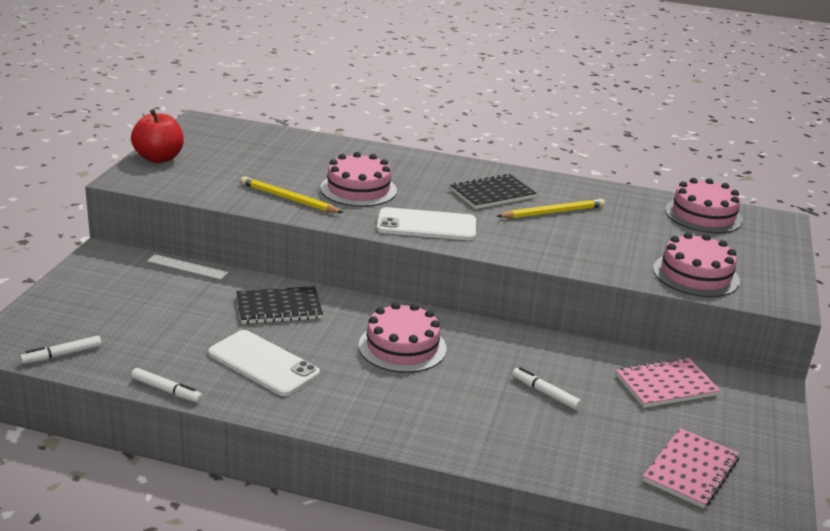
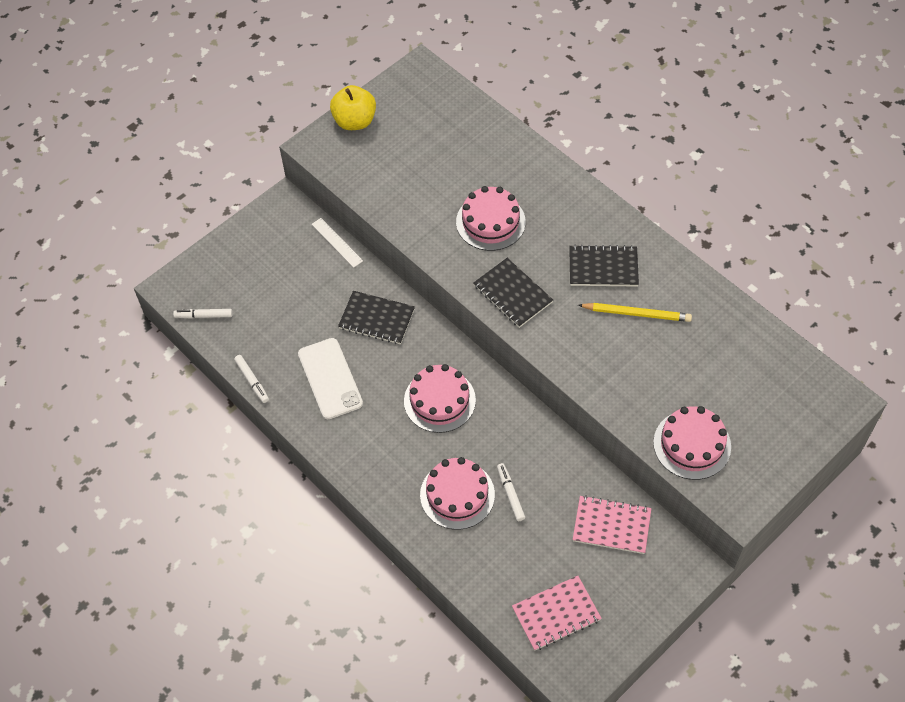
camera: 35 degrees right, 30 degrees up
(159, 158) = (354, 121): red apple -> yellow apple
(289, 199) = (424, 217): yellow pencil -> none
(426, 225) = (513, 294): white phone -> black notebook
(703, 215) = (776, 367): pink cake -> pink cake (457, 494)

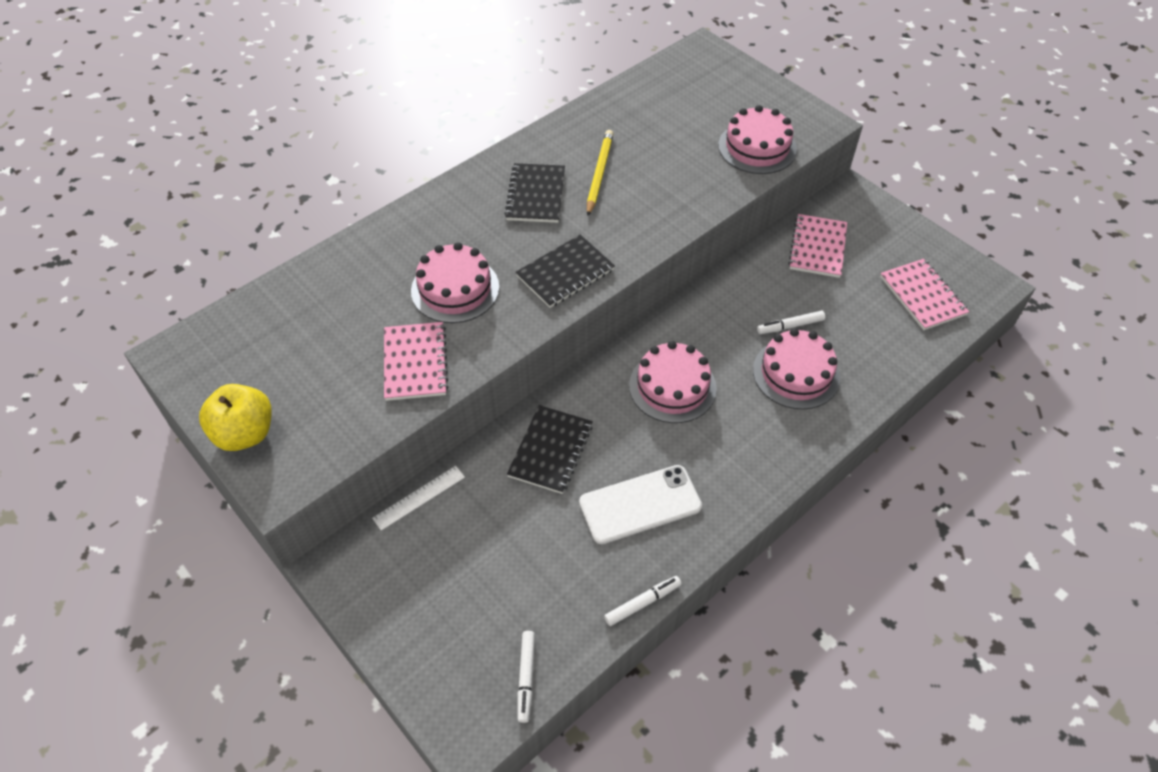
camera: 90 degrees left, 5 degrees down
(417, 205) = (415, 363): none -> pink notebook

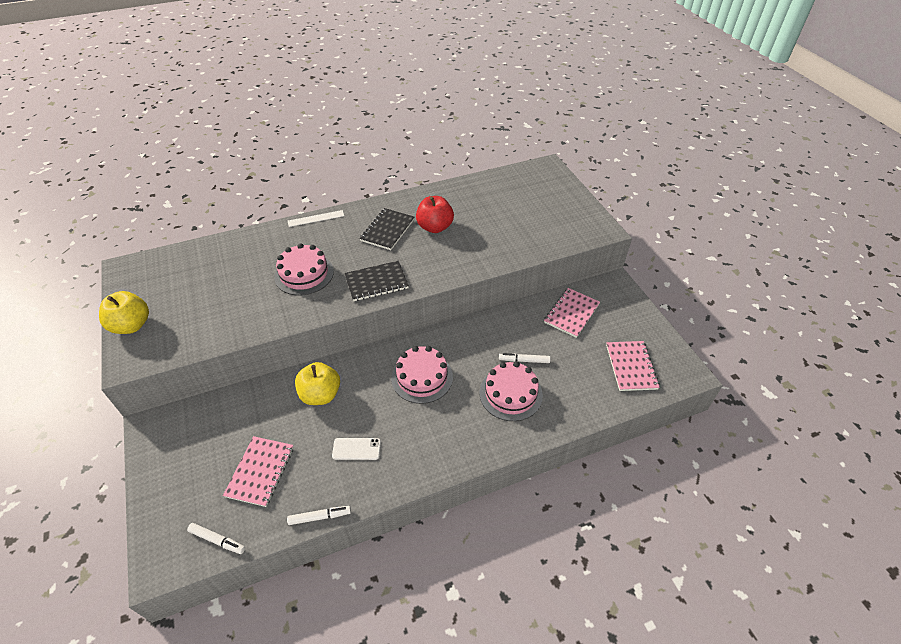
camera: 20 degrees right, 5 degrees down
(415, 363) = (252, 312): pink notebook -> pink notebook (260, 471)
(419, 497) = (225, 398): white ruler -> white ruler (316, 218)
(526, 677) = (217, 540): white marker -> white marker turned 90 degrees counterclockwise
(550, 450) = (320, 394): black notebook -> yellow apple
(599, 174) = (435, 227): yellow pencil -> red apple
(640, 504) = (356, 449): white phone -> white phone, size x0.57
(757, 147) = (548, 235): pink cake -> none

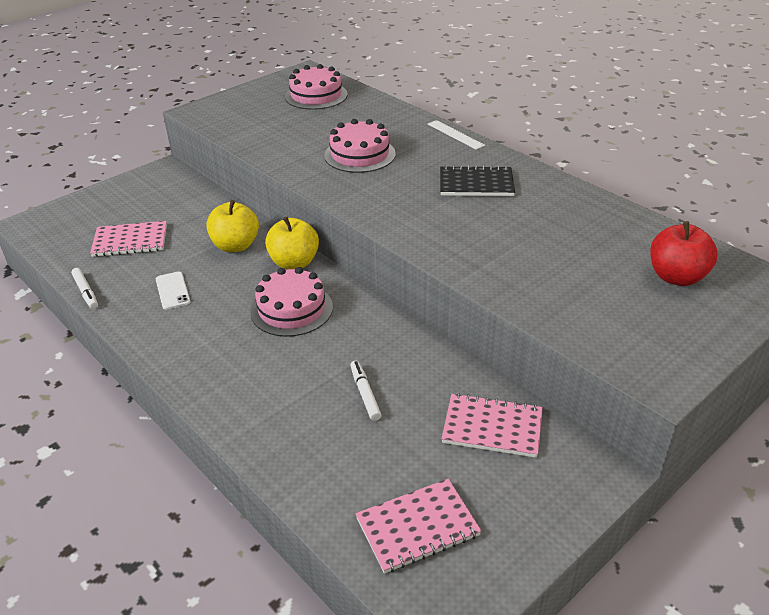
camera: 70 degrees right, 10 degrees down
(131, 325) = (238, 98): yellow apple -> yellow apple (294, 263)
(217, 540) = (54, 243): white marker -> none
(376, 282) = (378, 201): black notebook -> none
(435, 227) = (513, 215): red apple -> red apple (676, 277)
(510, 394) = (299, 394): pink cake -> pink cake (316, 95)

